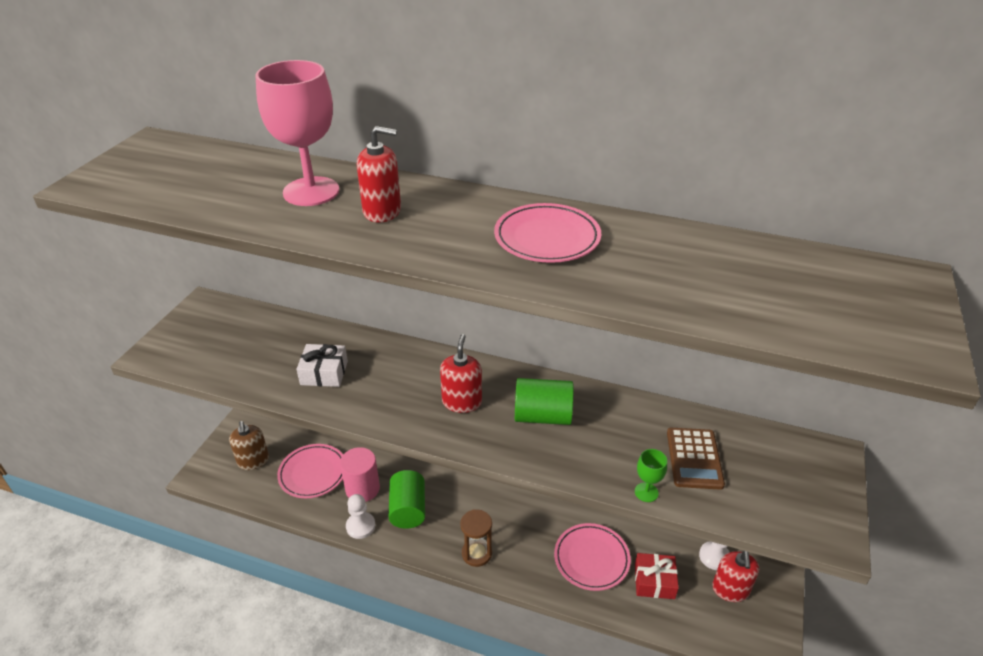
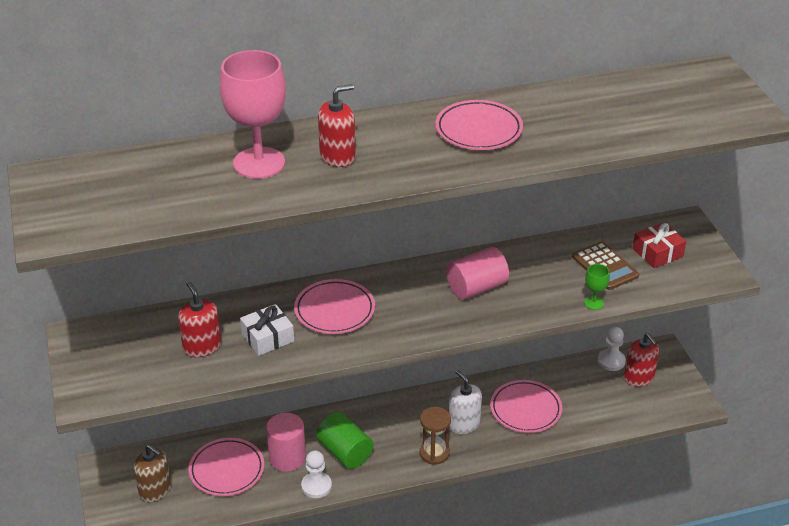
camera: 35 degrees left, 0 degrees up
(399, 376) = (334, 310): none -> pink plate
(462, 402) = (406, 306): red soap dispenser -> red soap dispenser (202, 346)
(525, 541) = (464, 424): none -> white soap dispenser
(542, 416) = (476, 287): green cylinder -> pink cylinder
(654, 581) = (583, 400): red gift -> red gift (657, 253)

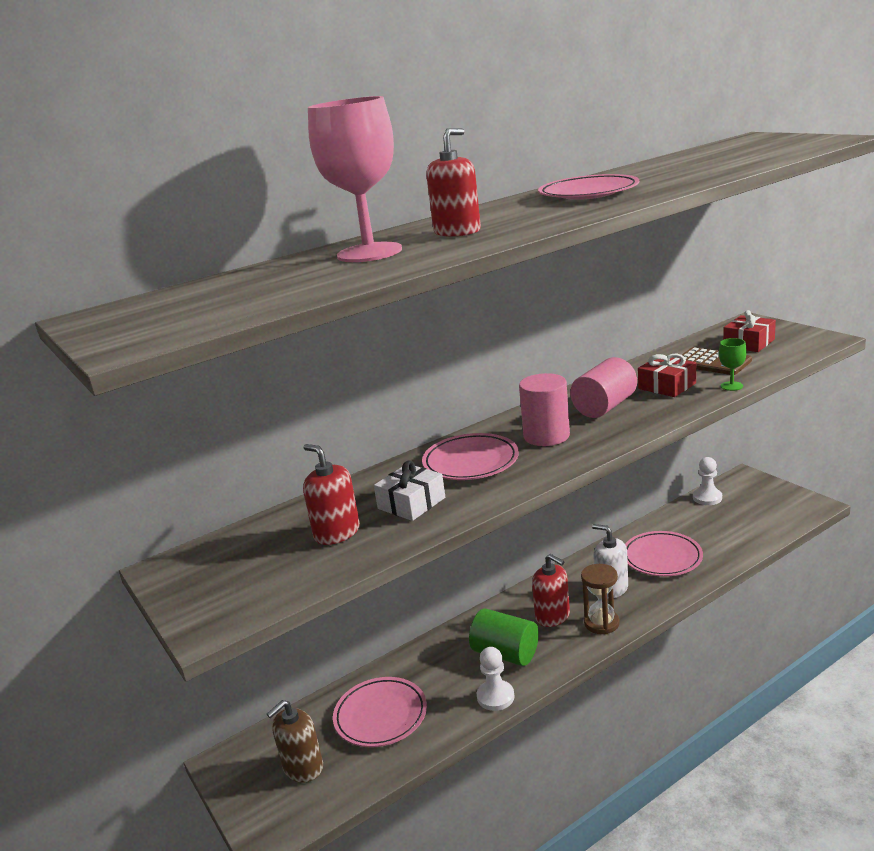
camera: 15 degrees left, 15 degrees down
(155, 490) = (303, 767): brown soap dispenser -> brown soap dispenser turned 120 degrees clockwise
(287, 458) = (444, 680): pink cylinder -> pink cylinder (546, 436)
(544, 281) = (667, 386): none -> red gift
(639, 377) = (743, 502): red soap dispenser -> red soap dispenser (552, 616)

